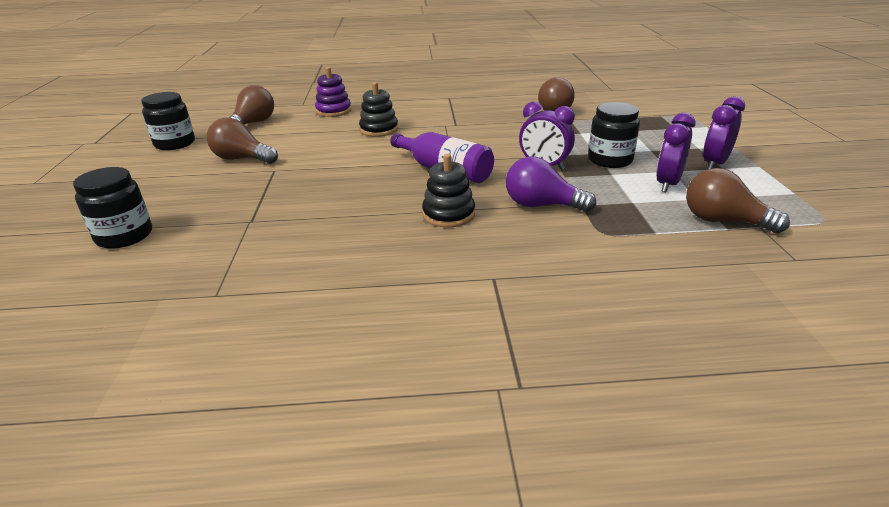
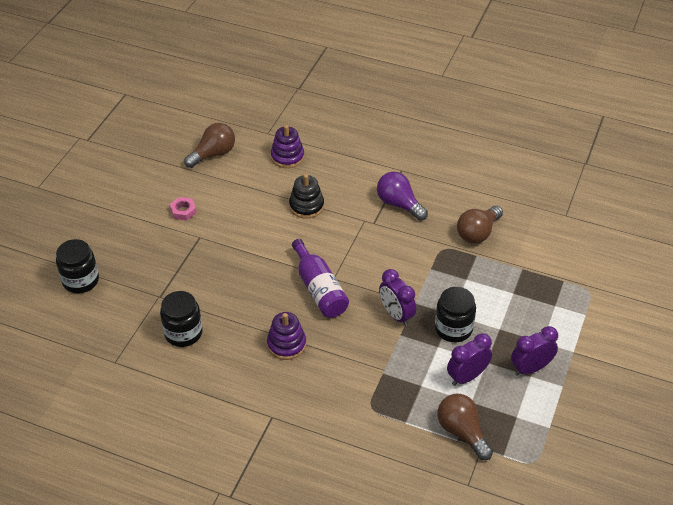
camera: 25 degrees right, 15 degrees up
(175, 144) = (143, 166): black jar -> black jar (183, 333)
(242, 159) = (183, 211): brown light bulb -> pink nut
(448, 214) = (286, 344): black stacking toy -> purple stacking toy
(541, 205) = (355, 361): purple light bulb -> purple light bulb (399, 204)

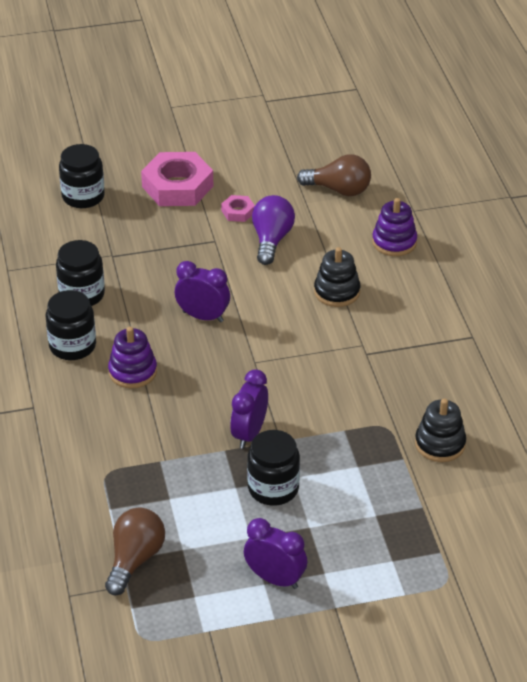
camera: 55 degrees right, 5 degrees down
(125, 227) = (177, 186): none -> pink nut
(230, 364) = (72, 346): none -> black jar
(319, 289) = (228, 359): purple bottle -> none
(399, 204) = (416, 360): purple light bulb -> purple light bulb (271, 240)
(467, 377) = (214, 530): purple clock -> purple clock (203, 316)
(478, 233) = (440, 444): brown light bulb -> black stacking toy

